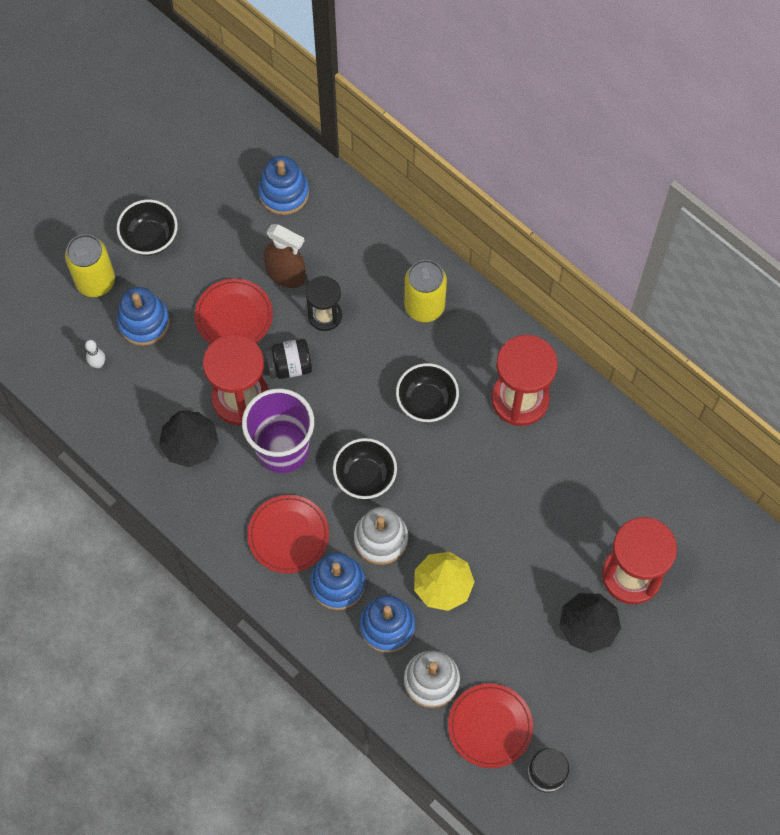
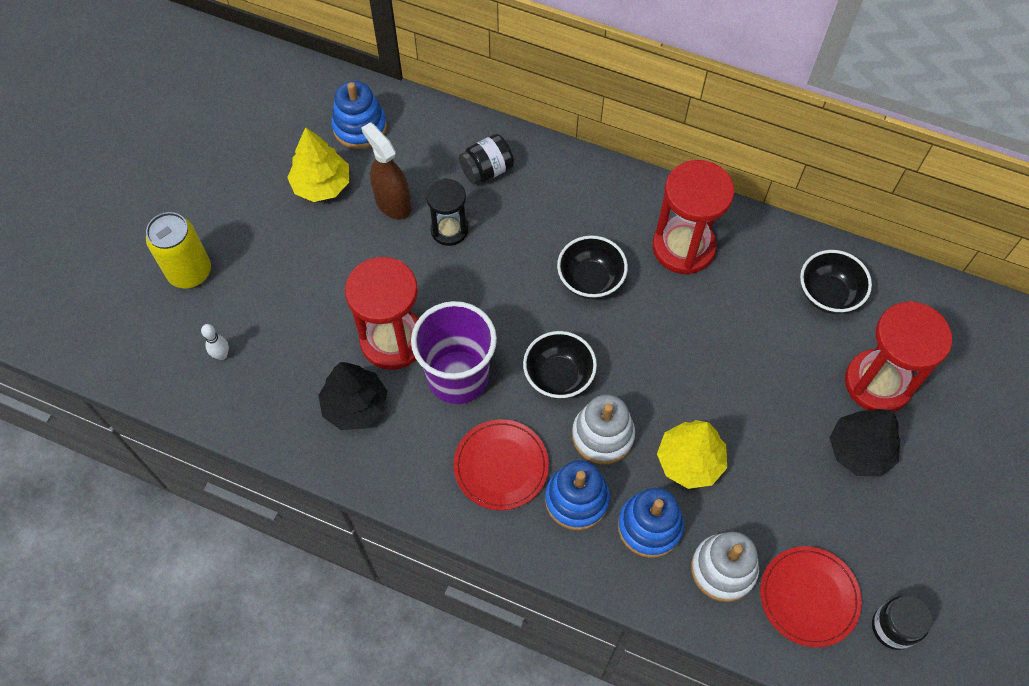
camera: 20 degrees left, 5 degrees down
(144, 322) = (257, 296): blue stacking toy -> none
(150, 238) = (234, 211): black bowl -> black bowl (828, 295)
(231, 237) = (322, 185): none -> yellow tree
(234, 316) = (353, 260): red plate -> none
(286, 274) = (392, 203): brown spray bottle -> brown spray bottle turned 135 degrees counterclockwise
(289, 366) = (432, 291): black jar -> black jar (487, 170)
(424, 306) = (547, 189): yellow can -> none

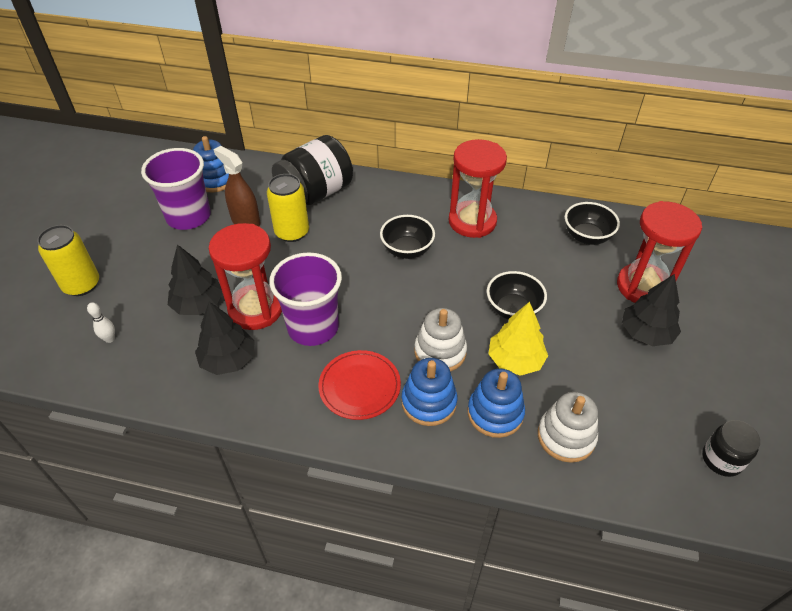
camera: 10 degrees left, 15 degrees down
(322, 185) = (188, 217): yellow tree -> purple cup
(326, 322) = (198, 304): none -> black tree
(449, 230) = (292, 232): black hourglass -> yellow can
(487, 170) = (315, 193): black jar -> black jar, size x1.88
(558, 377) = (395, 316): black bowl -> black bowl (513, 309)
(809, 597) = (644, 447): red plate -> none

